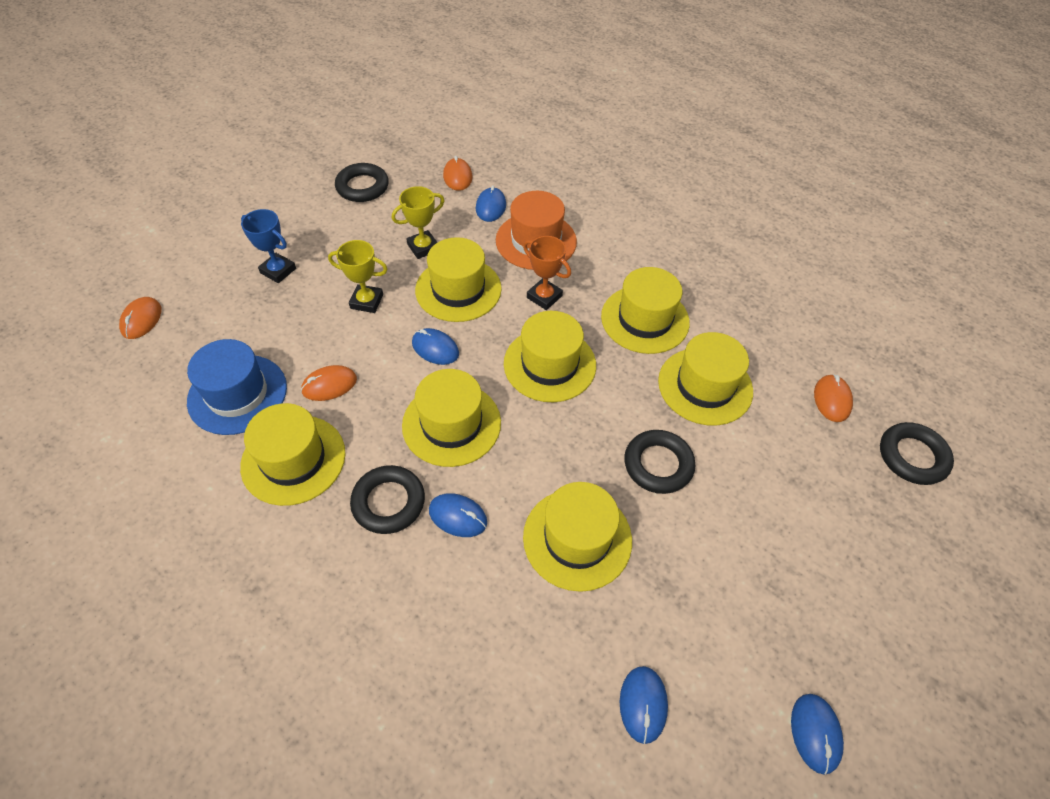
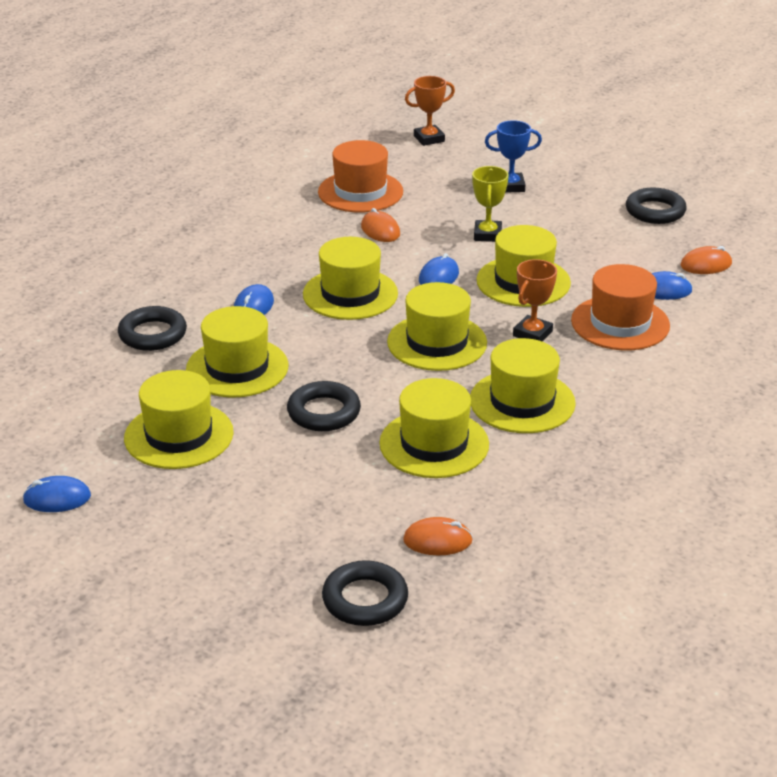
camera: 85 degrees right, 20 degrees down
(141, 320) = (429, 139): orange mouse -> orange trophy
(237, 394) = (360, 192): blue hat -> orange hat
(278, 271) = (510, 186): blue trophy -> blue trophy turned 60 degrees clockwise
(293, 459) = (299, 226): yellow hat -> yellow hat (179, 435)
(388, 502) = (263, 273): black ring -> black ring (152, 334)
(423, 247) = (577, 256): yellow trophy -> none
(643, 704) = (88, 406): blue mouse -> none

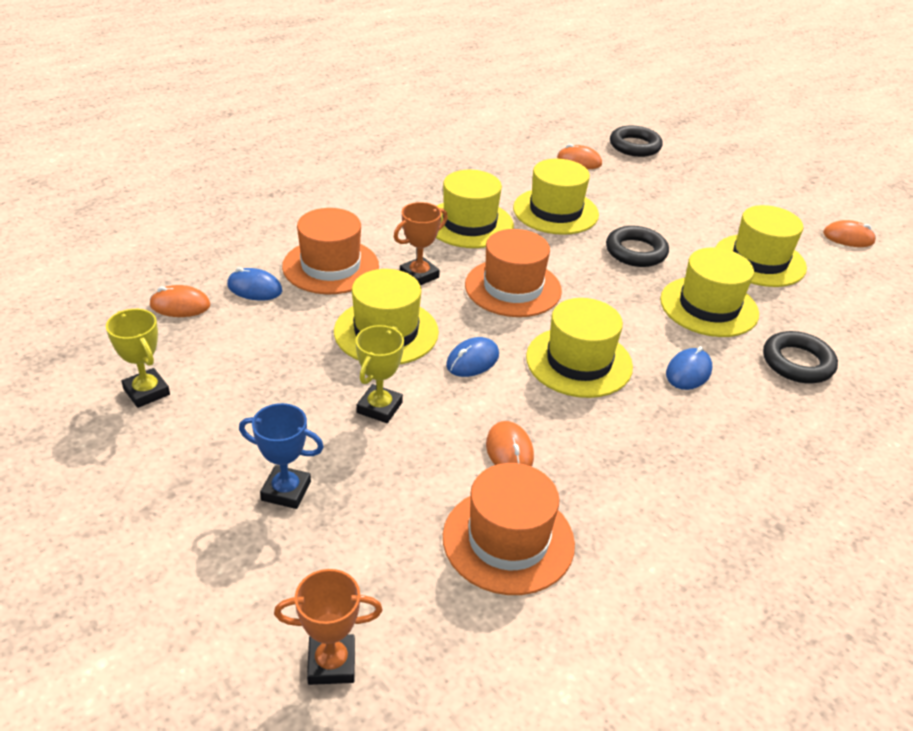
camera: 165 degrees left, 5 degrees up
(57, 498) = (848, 237): blue mouse -> orange mouse
(437, 342) = (513, 288): yellow hat -> orange hat
(655, 211) = (146, 392): black ring -> yellow trophy

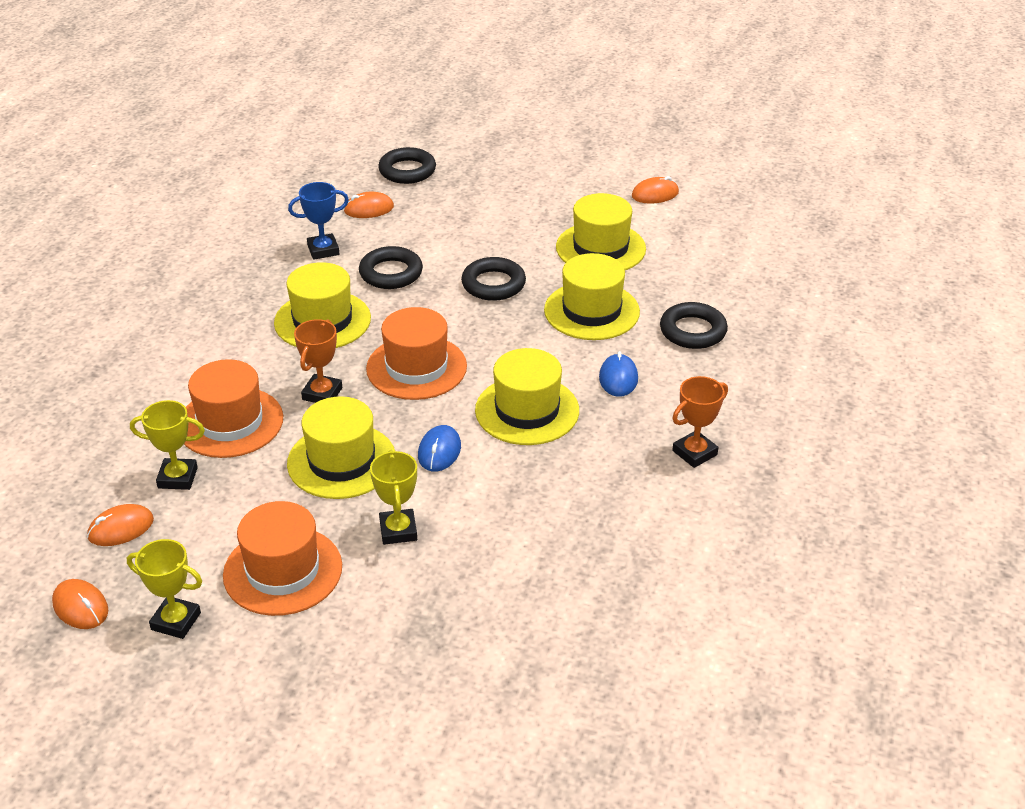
camera: 30 degrees left, 0 degrees up
(254, 288) = (177, 478): blue mouse -> yellow trophy
(286, 491) = (386, 637): blue trophy -> blue trophy (323, 250)
(331, 663) = (540, 737): orange trophy -> orange trophy (694, 453)
(508, 540) = (590, 582): orange hat -> orange hat (283, 571)
(509, 451) = (534, 513): orange mouse -> orange mouse (80, 607)
(555, 211) = (391, 273): yellow hat -> black ring

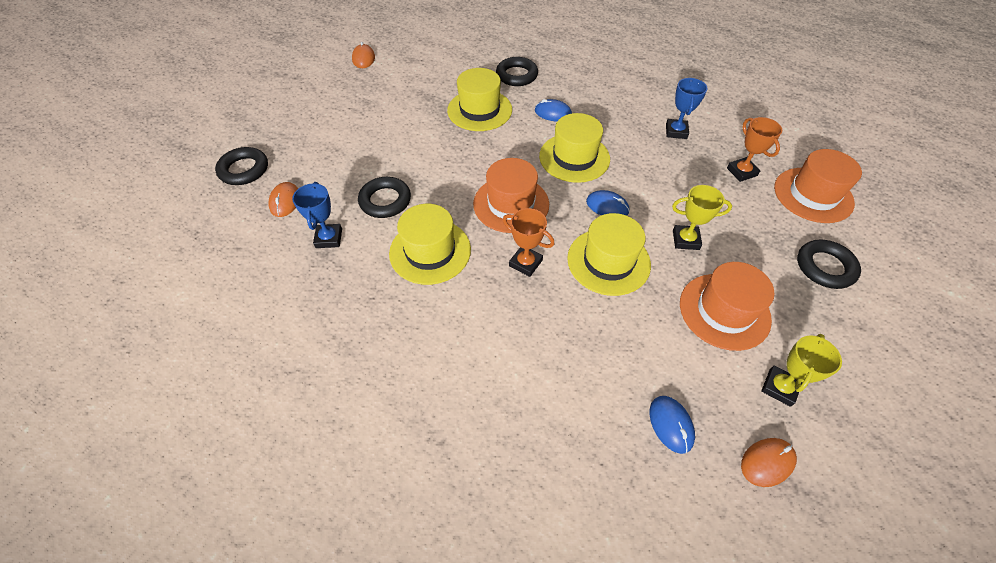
camera: 75 degrees left, 15 degrees up
(121, 528) = (671, 424): orange mouse -> blue mouse
(177, 478) = (611, 375): yellow trophy -> none
(230, 422) = (546, 329): orange hat -> orange hat (813, 195)
(493, 284) = (428, 148): black ring -> black ring (825, 267)
(600, 248) = (411, 93): yellow hat -> none
(634, 511) = (676, 131): none -> blue trophy
(694, 453) = (629, 99): orange trophy -> orange trophy (741, 172)

